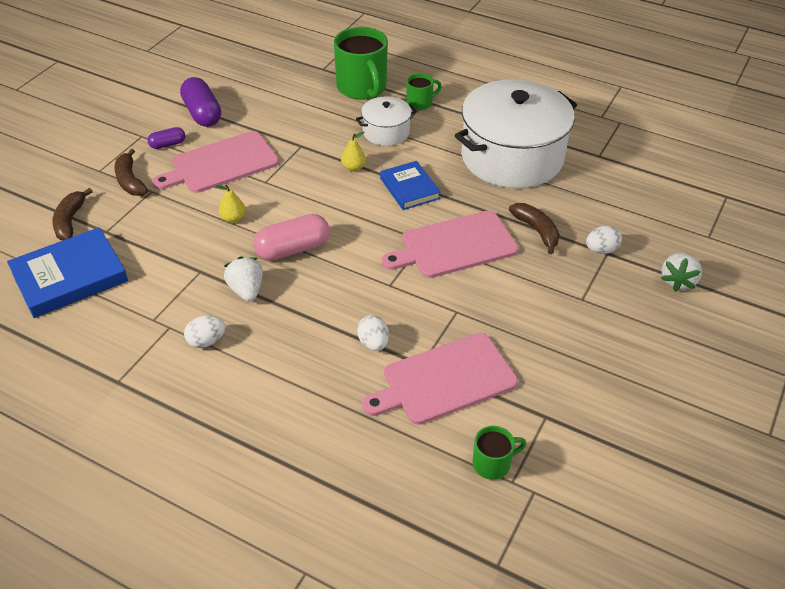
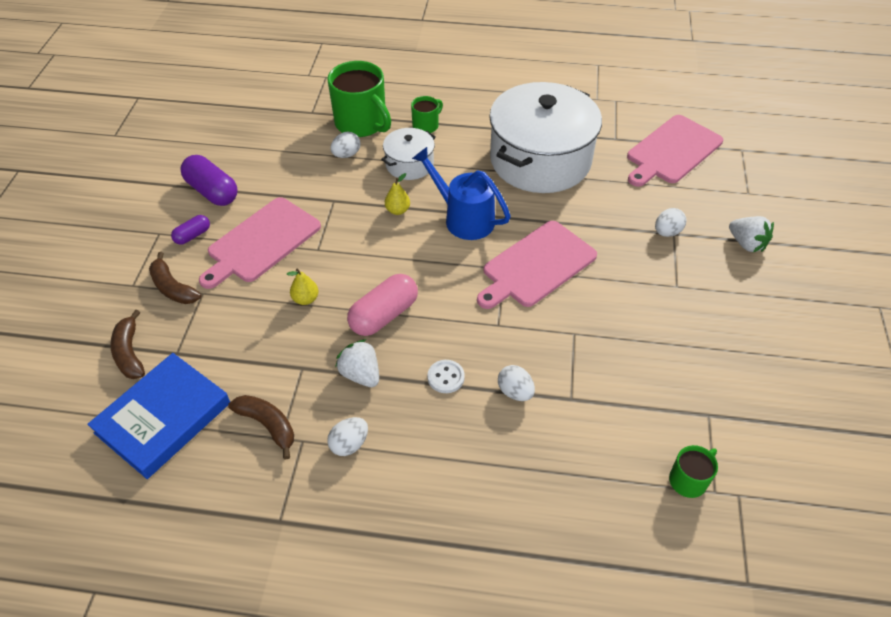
camera: 20 degrees left, 5 degrees up
(318, 314) = (446, 377): none -> white button
(334, 111) = (346, 155): none -> white egg
(409, 188) = (463, 218): blue book -> blue watering can
(445, 380) = (601, 408): pink cutting board -> pink cutting board (672, 151)
(537, 231) = (601, 229): brown banana -> brown banana (268, 425)
(678, 281) = (746, 244): white strawberry -> white strawberry turned 45 degrees counterclockwise

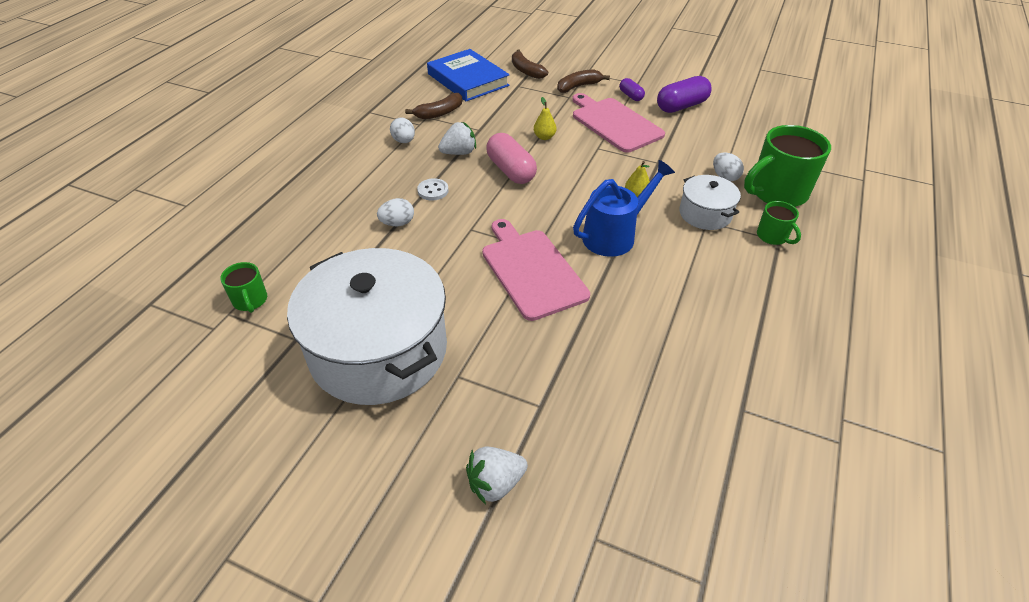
camera: 105 degrees right, 5 degrees down
(130, 353) = (526, 71): brown banana -> brown banana turned 120 degrees counterclockwise
(540, 160) = (701, 317): white pot -> white pot (378, 350)
(667, 232) = (544, 400): white egg -> none
(672, 151) = (708, 472): pink cutting board -> none

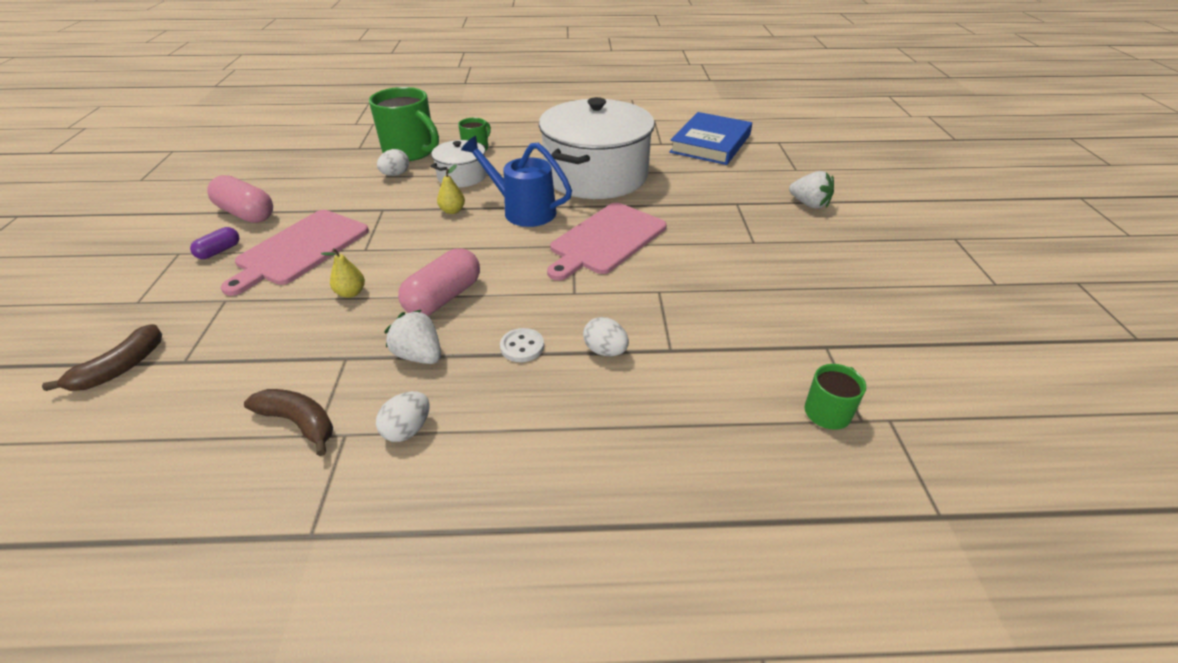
camera: 115 degrees left, 5 degrees down
(378, 350) = (778, 289): white pot -> white pot (596, 175)
(468, 80) = (155, 433): blue book -> blue book (710, 143)
(578, 86) = (188, 299): brown banana -> none
(681, 106) = (246, 214): purple capsule -> pink capsule

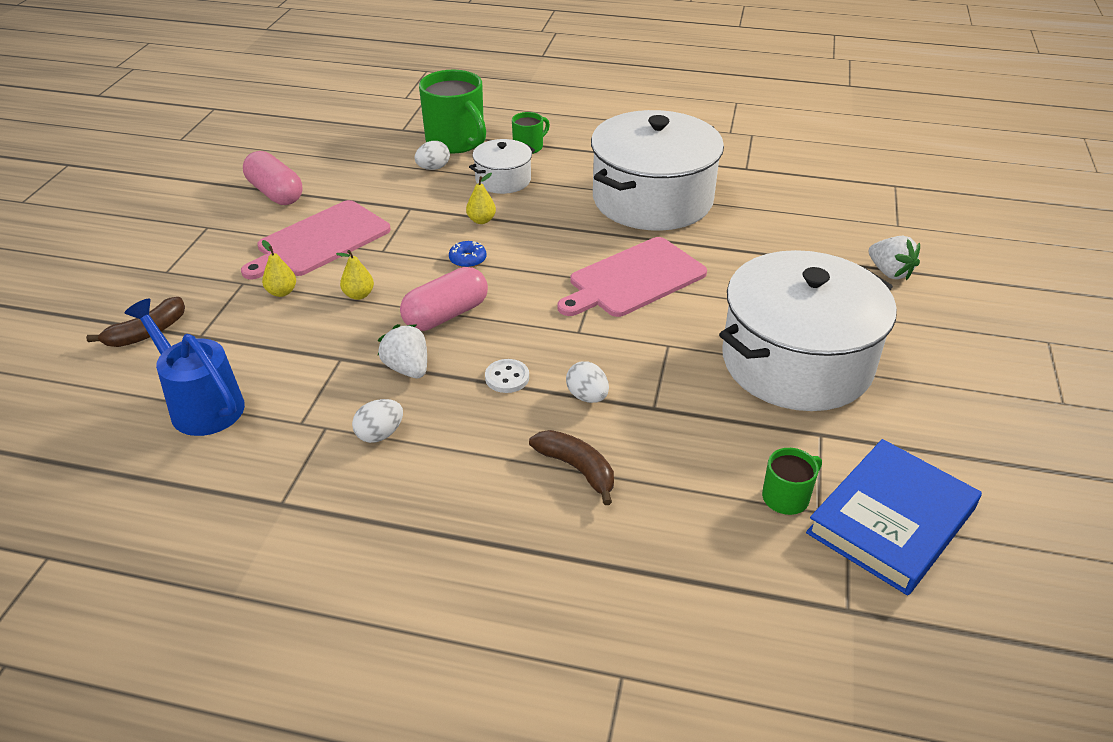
camera: 15 degrees right, 0 degrees up
(219, 251) = (244, 231): purple capsule -> none
(269, 302) = (282, 292): none -> yellow pear
(299, 423) = (288, 410): brown banana -> brown banana (577, 469)
(450, 245) = (468, 259): none -> blue donut
(522, 210) = (555, 231): blue watering can -> blue watering can (200, 404)
(710, 143) = (807, 176): blue book -> blue book (891, 521)
(774, 287) = (796, 362): none -> white pot

